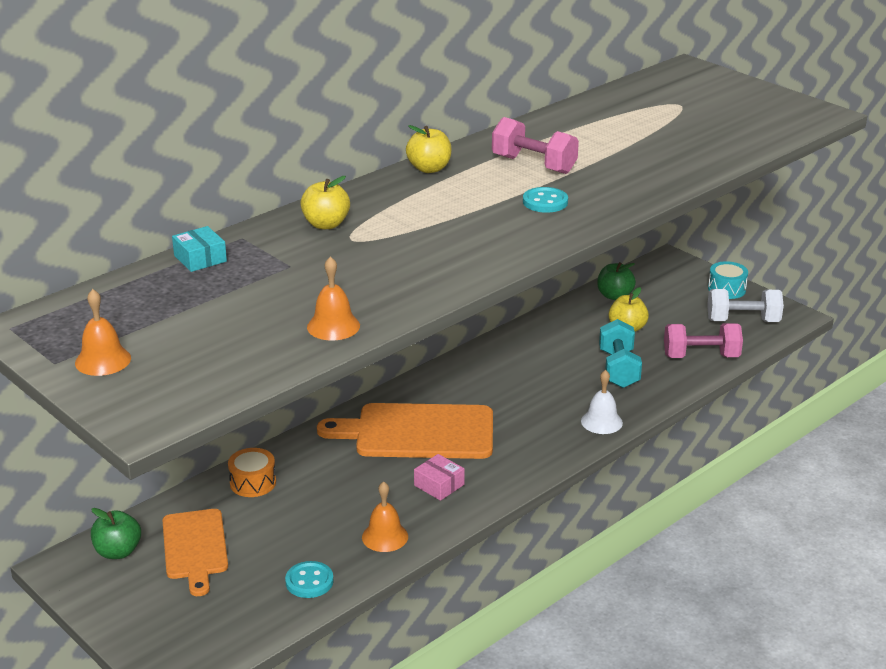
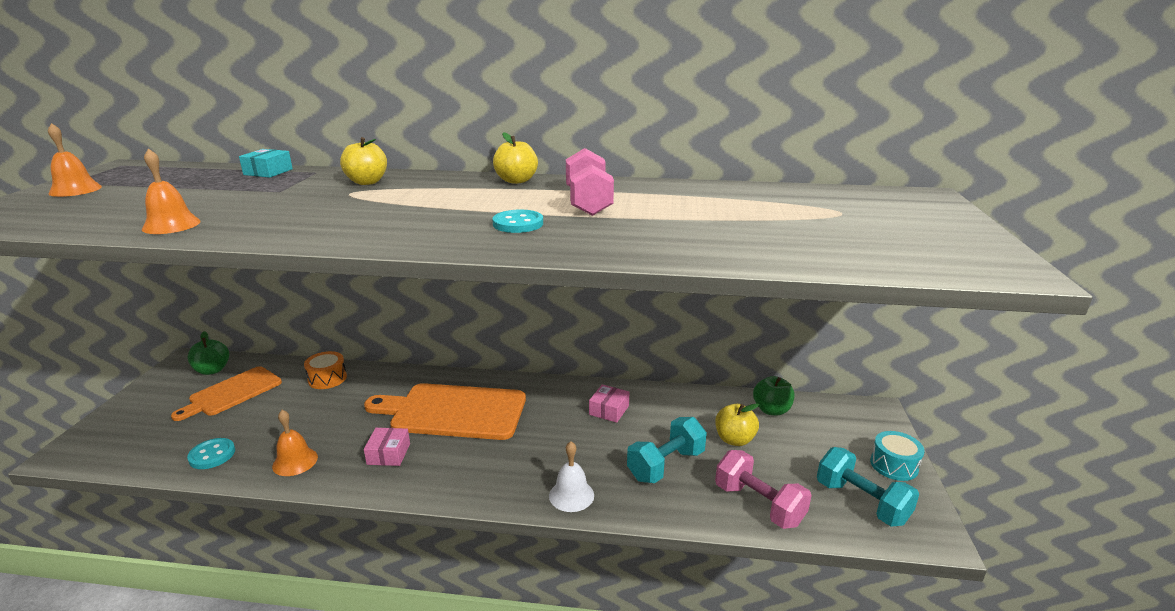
camera: 50 degrees right, 5 degrees down
(417, 432) = (453, 411): orange cutting board -> orange cutting board turned 45 degrees counterclockwise
(520, 360) = (609, 410): none -> pink box
(743, 321) = (861, 502): white dumbbell -> turquoise dumbbell

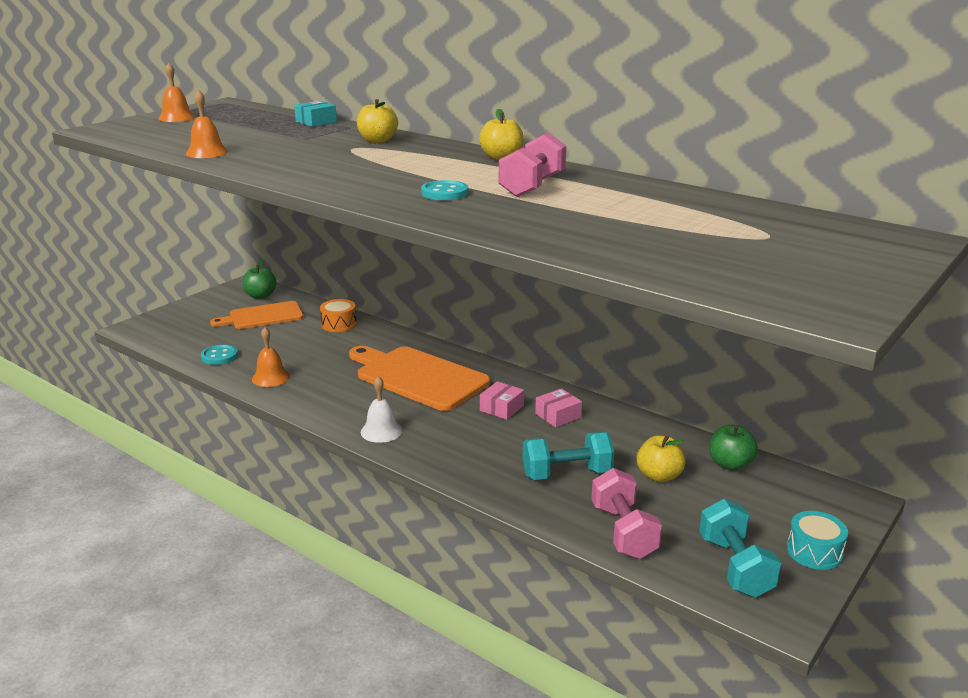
camera: 30 degrees right, 0 degrees up
(388, 454) = (341, 393): pink box -> pink box (501, 408)
(571, 495) = (459, 468): white bell -> white bell (381, 431)

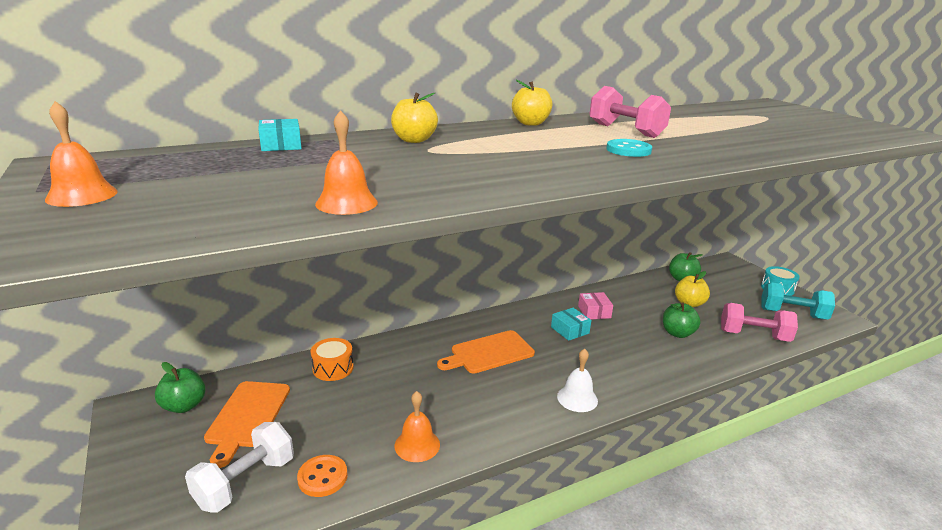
camera: 65 degrees left, 0 degrees up
(202, 336) = (245, 482): none -> white dumbbell
(219, 356) = (322, 477): turquoise button -> orange button
(418, 377) = (489, 353): orange cutting board -> orange cutting board, size x0.64
(501, 408) = (570, 330): pink box -> turquoise box
(567, 474) = (677, 333): turquoise dumbbell -> green apple

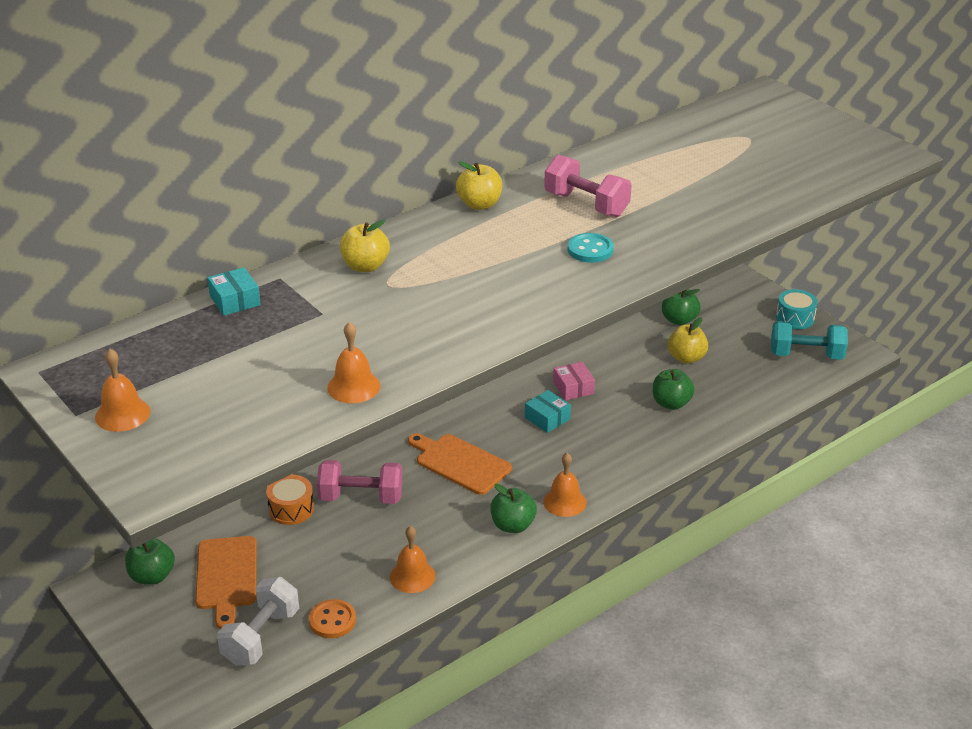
camera: 10 degrees left, 10 degrees up
(489, 353) = (460, 463): orange cutting board -> orange cutting board turned 75 degrees clockwise
(525, 412) = (513, 525): none -> green apple
(577, 398) = (564, 502): white bell -> orange bell
(753, 336) = (757, 393): pink dumbbell -> pink dumbbell (361, 497)

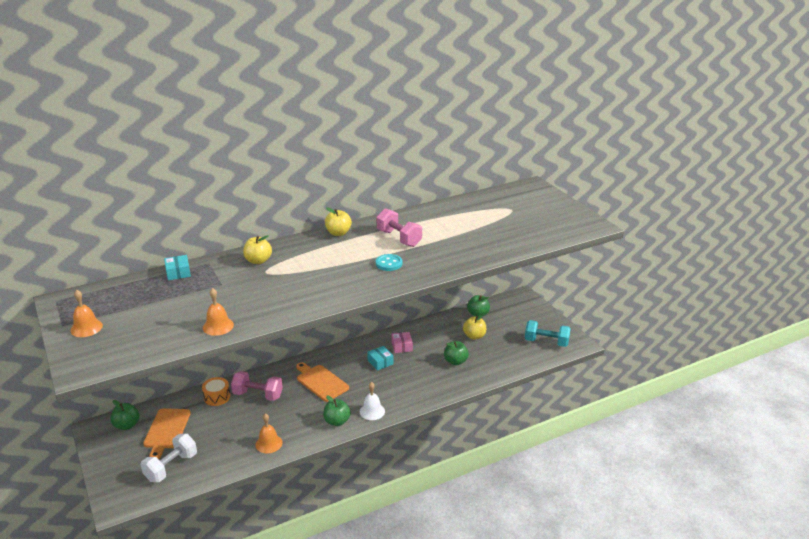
camera: 10 degrees right, 5 degrees down
(332, 620) = (214, 463): orange button -> none
(564, 502) = (372, 411): orange bell -> white bell
(795, 318) = (547, 320): turquoise drum -> none

